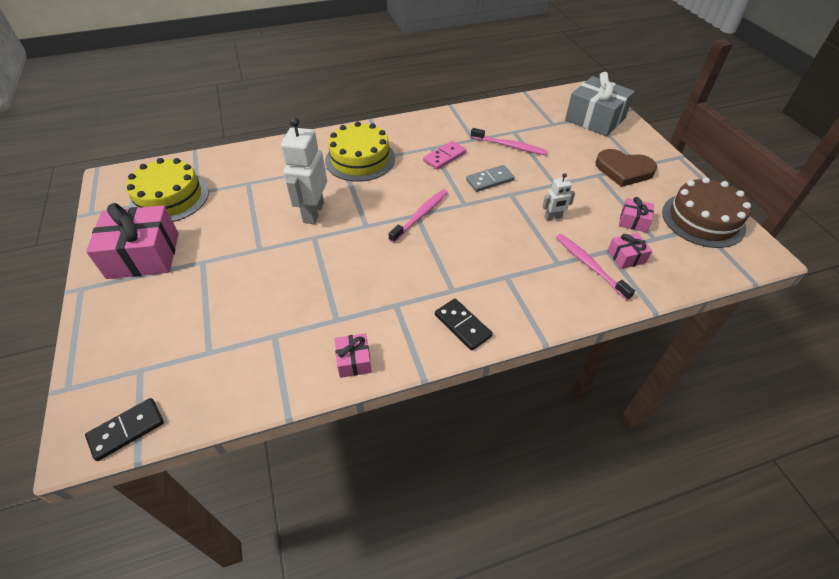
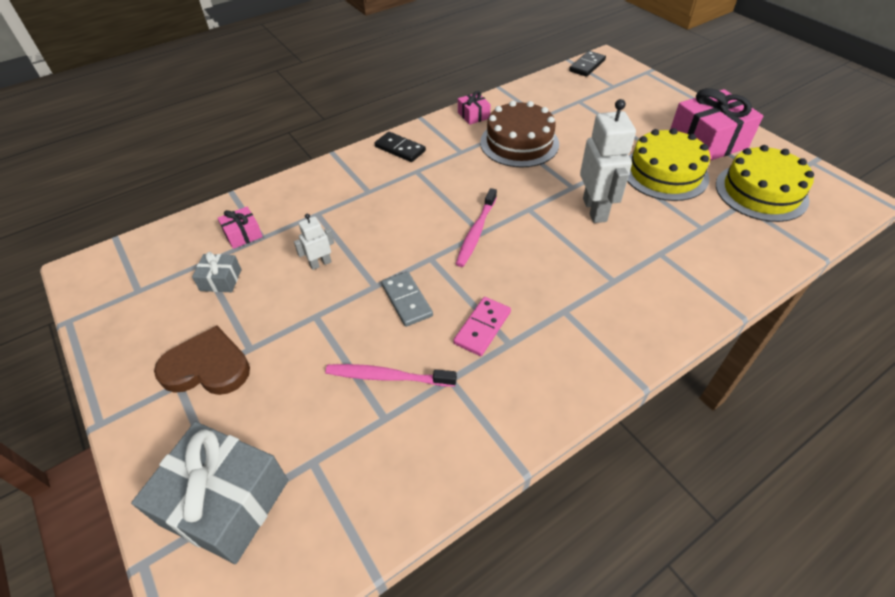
camera: 165 degrees right, 0 degrees up
(360, 159) = (598, 294): yellow cake -> yellow cake (665, 173)
(489, 180) = (406, 300): grey domino -> grey domino turned 75 degrees counterclockwise
(590, 266) = (284, 217): pink toothbrush -> none
(633, 221) = (221, 280): pink gift -> grey gift
(703, 219) = (128, 302): brown cake -> brown cake (519, 143)

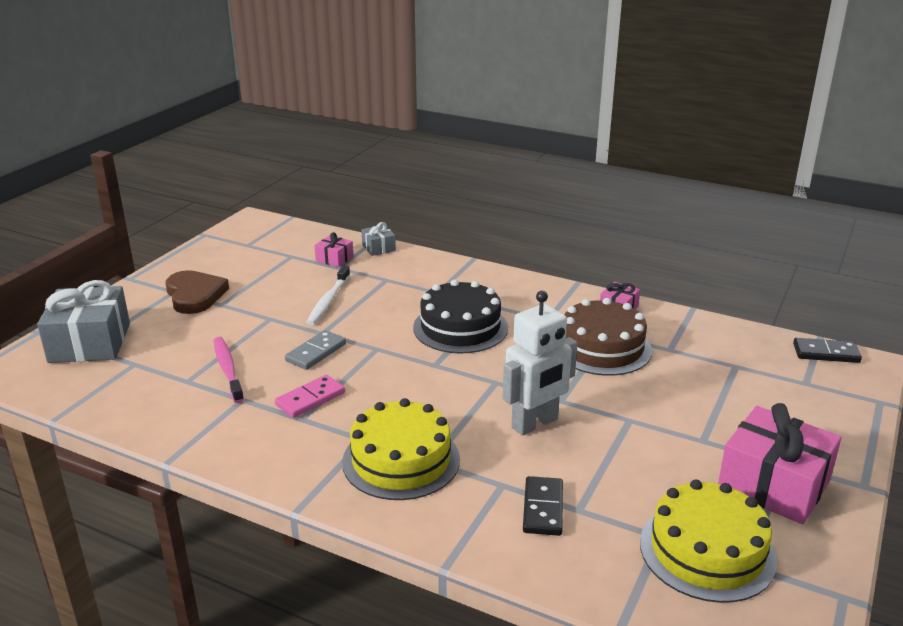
camera: 60 degrees right, 20 degrees down
(221, 280) = (279, 269): grey gift -> grey gift (378, 248)
(320, 263) = (328, 301): white robot -> white toothbrush
(400, 149) = (515, 287): black domino -> black domino (543, 508)
(436, 199) = (460, 327): none -> black cake
(476, 232) = (432, 361): pink toothbrush -> none
(482, 327) = (310, 399): pink domino -> pink domino turned 45 degrees counterclockwise
(665, 173) = (658, 460): yellow cake -> yellow cake (401, 460)

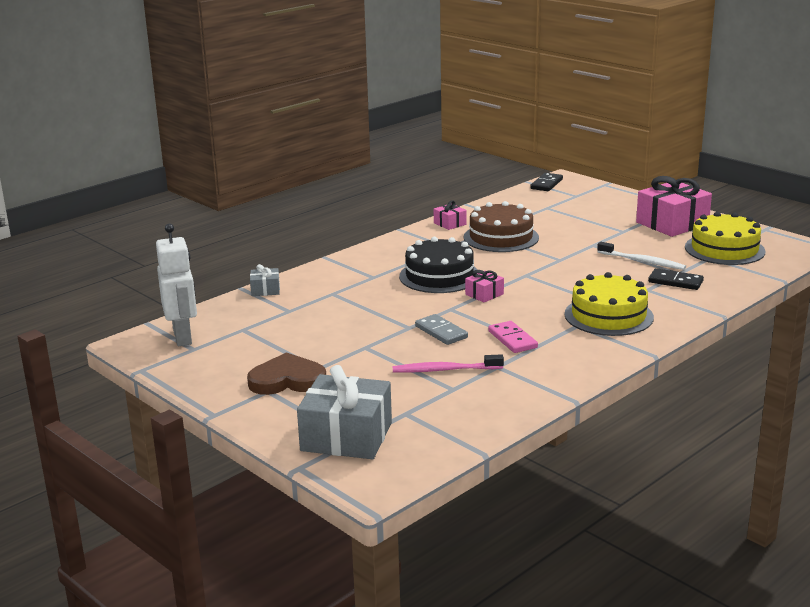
camera: 70 degrees left, 5 degrees down
(328, 301) = (353, 320): white toothbrush -> white toothbrush (642, 261)
(334, 259) = (270, 310): pink gift -> pink gift (484, 294)
(535, 424) = (584, 270): white robot -> white robot (183, 337)

